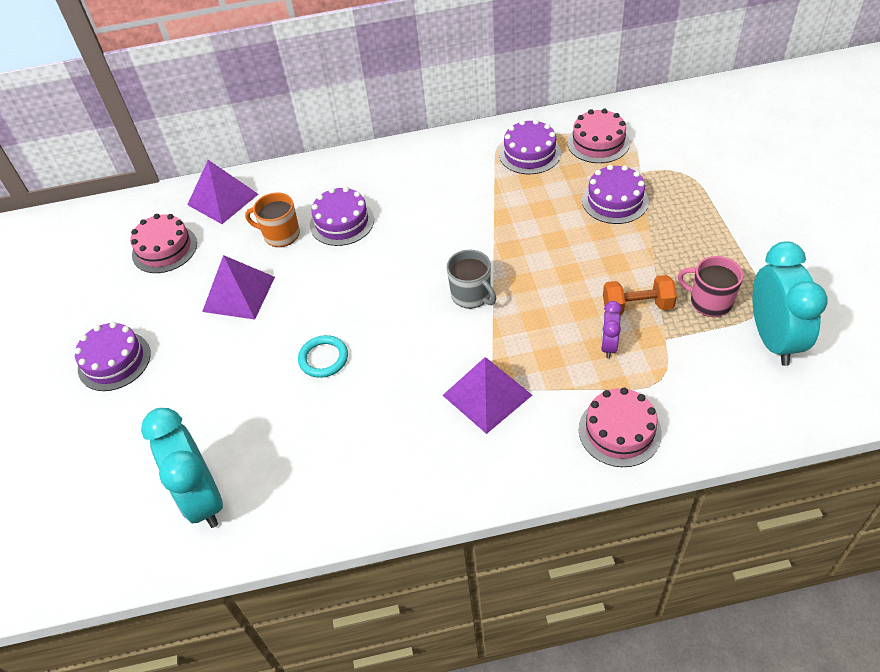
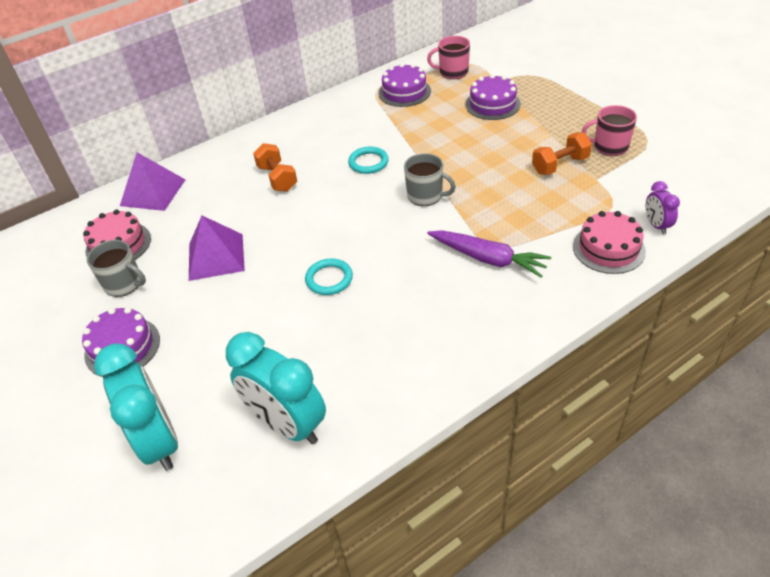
camera: 25 degrees left, 5 degrees down
(148, 294) = (124, 284): none -> grey mug
(281, 235) = (227, 202): orange mug -> none
(342, 222) = (277, 178): purple cake -> orange dumbbell
(439, 233) = (368, 162): none -> turquoise ring
(487, 395) = (488, 259): purple pyramid -> purple carrot
(598, 143) = (453, 72): pink cake -> pink mug
(608, 346) = (558, 196): purple clock -> purple clock (656, 225)
(773, 339) = (671, 156): turquoise clock -> turquoise clock (159, 441)

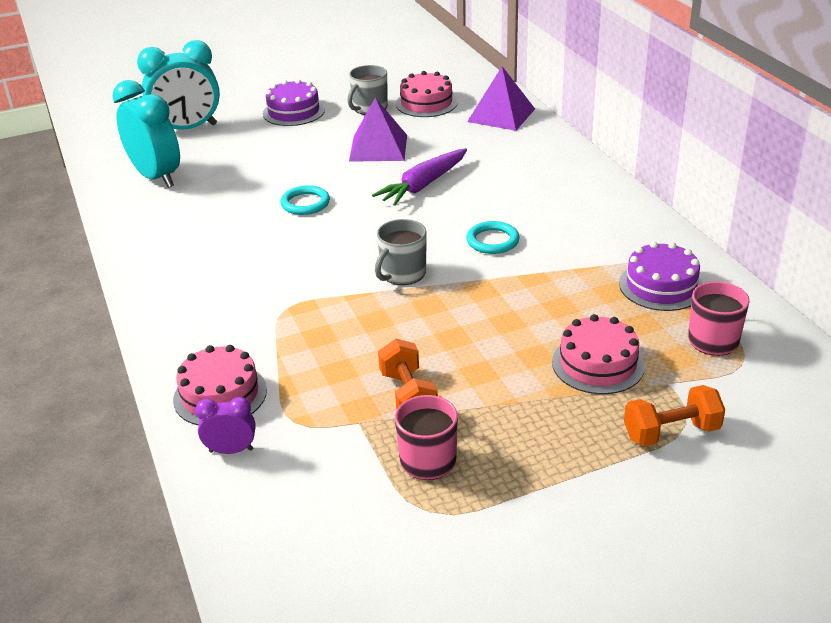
camera: 100 degrees right, 10 degrees down
(277, 178) = (490, 181): orange dumbbell -> orange dumbbell (671, 433)
(287, 425) = (156, 177): turquoise clock -> turquoise clock turned 90 degrees clockwise
(488, 259) = (266, 301): purple carrot -> purple carrot (423, 185)
(492, 104) = (598, 364): purple cake -> pink cake

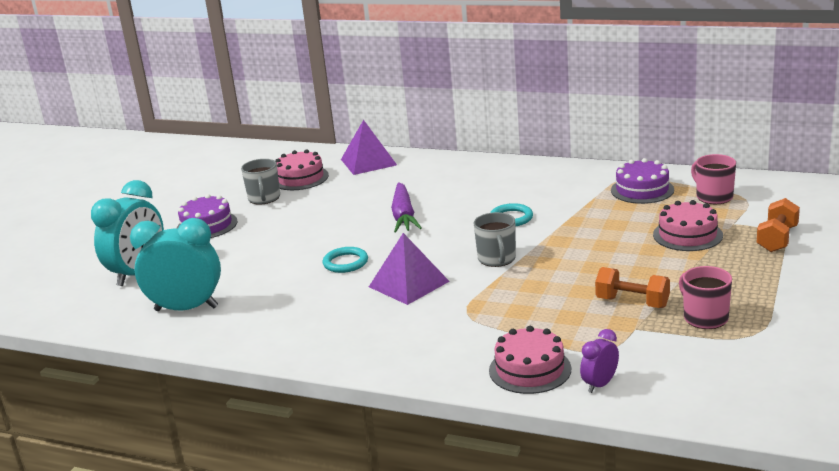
camera: 45 degrees left, 10 degrees down
(378, 148) = (324, 213): purple pyramid -> purple pyramid (409, 284)

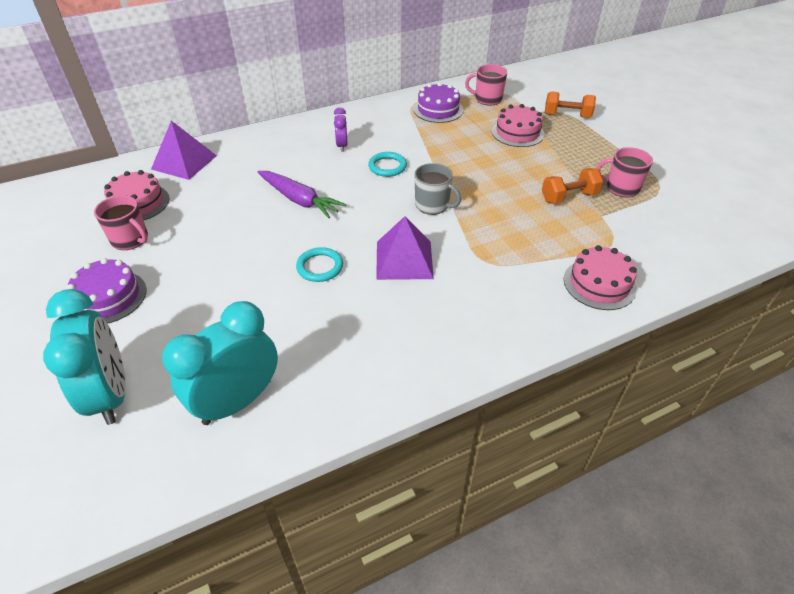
camera: 50 degrees left, 20 degrees up
(264, 198) = (130, 239): grey mug -> pink mug
(600, 384) = (652, 269): purple clock -> purple clock (342, 146)
(777, 239) = (567, 115): orange dumbbell -> orange dumbbell turned 60 degrees counterclockwise

